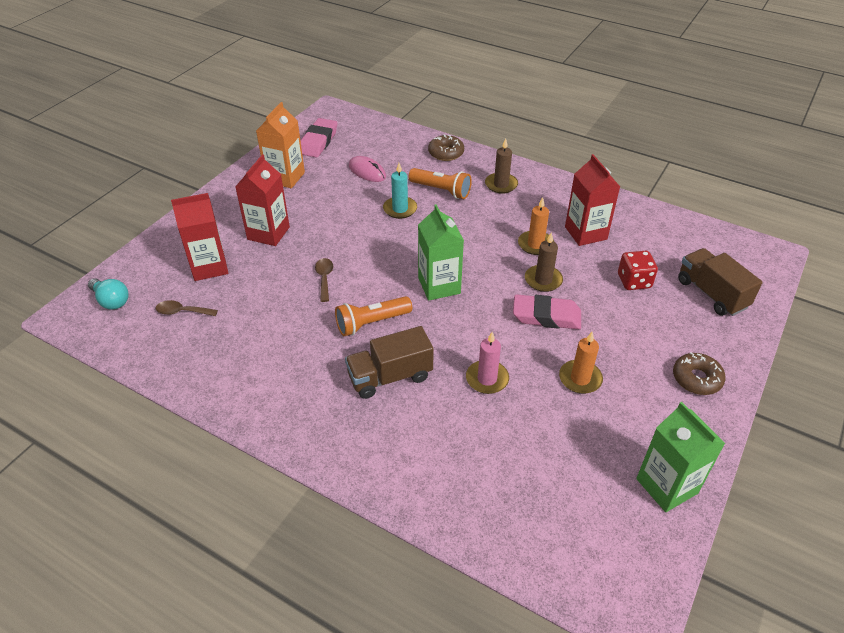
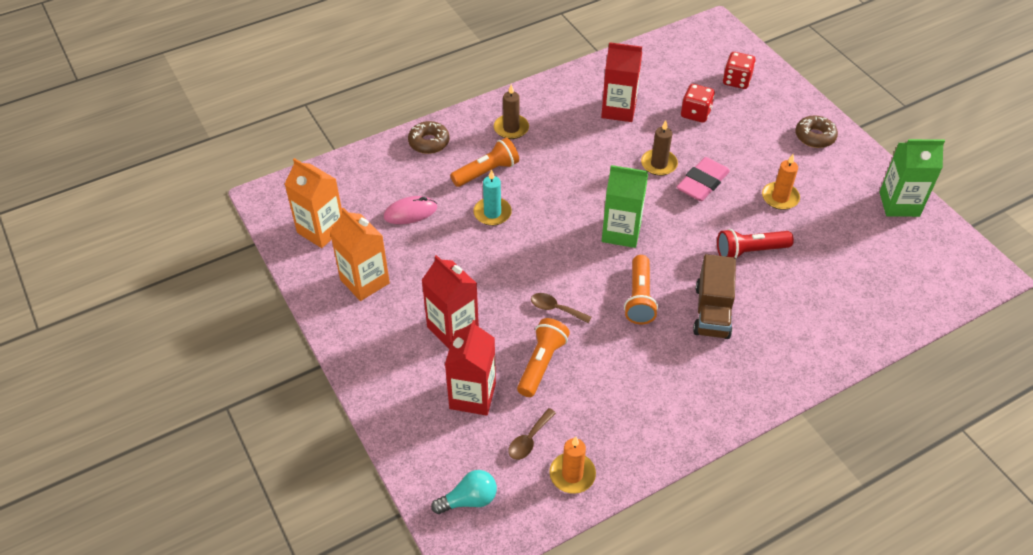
camera: 60 degrees left, 5 degrees up
(262, 291) = (541, 363): none -> orange flashlight
(318, 142) = (321, 230): pink eraser -> orange carton
(487, 379) = (749, 251): pink candle -> red flashlight
(535, 244) = (611, 147): orange candle -> orange candle (572, 474)
(711, 294) = (736, 80): brown truck -> red dice

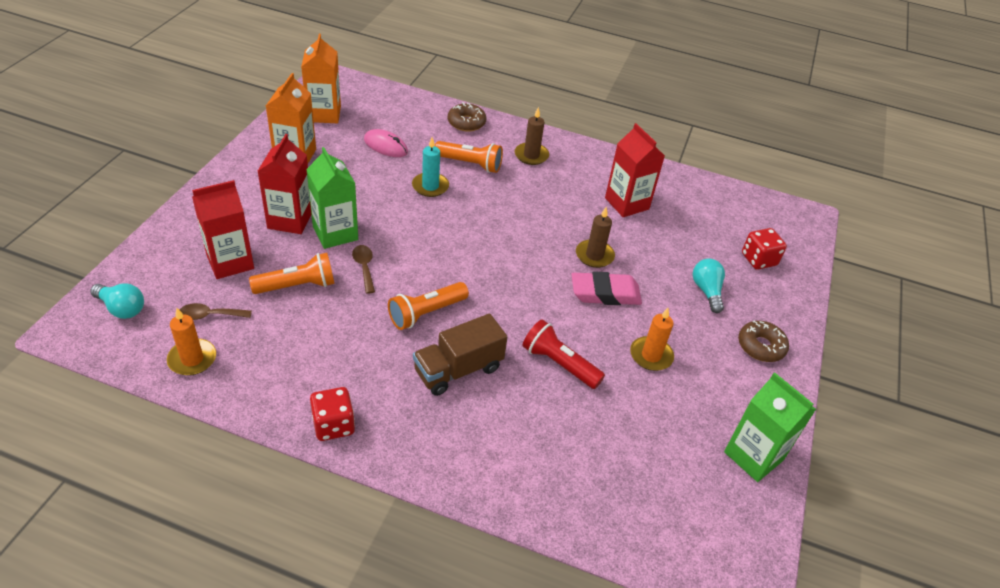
camera: 45 degrees right, 5 degrees down
(621, 232) = (489, 268): green carton -> green carton (335, 233)
(695, 113) = (683, 251): red dice -> red dice (333, 425)
(744, 128) = (706, 291): none -> turquoise light bulb

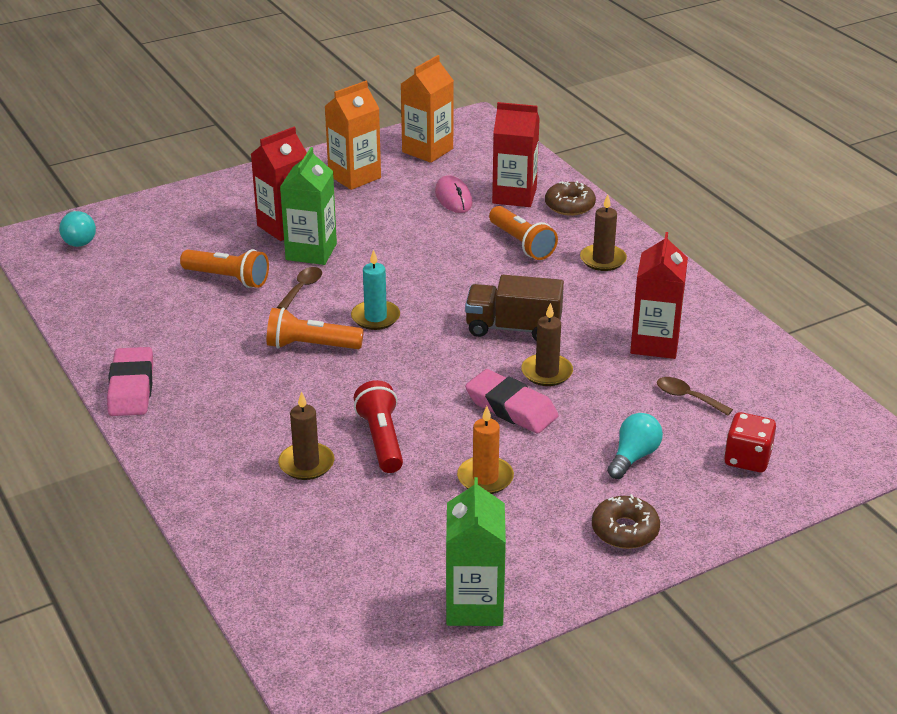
camera: 45 degrees right, 10 degrees down
(192, 359) = (86, 295): orange candle -> none
(210, 315) = (134, 271): brown spoon -> brown spoon (687, 397)
(230, 262) = (196, 239): red carton -> red carton (514, 196)
(333, 425) = (131, 388): red dice -> pink eraser
(430, 186) = (452, 248): turquoise candle -> turquoise candle (375, 317)
(458, 369) = (282, 400): brown truck -> brown truck (513, 328)
(535, 413) = (306, 464): none -> brown candle

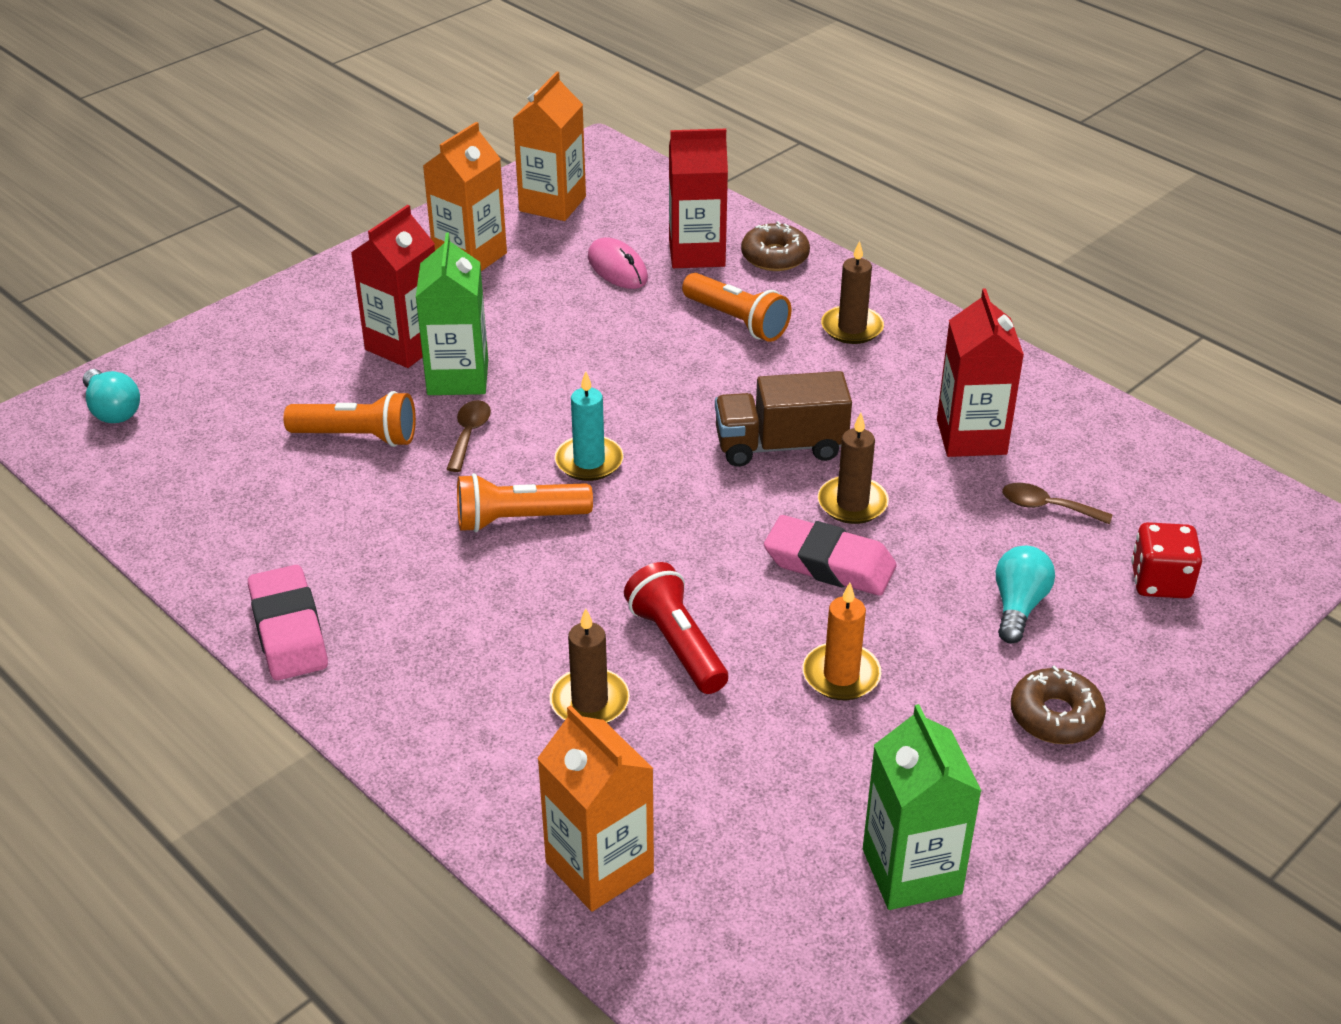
camera: 15 degrees left, 5 degrees up
(266, 563) = (599, 867): none -> orange carton

